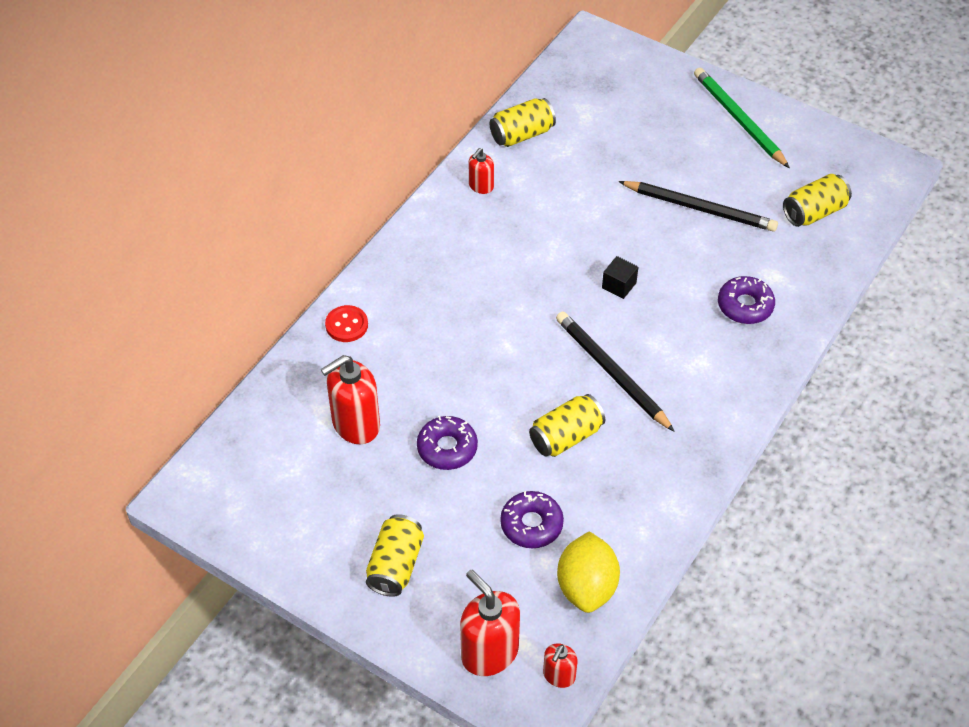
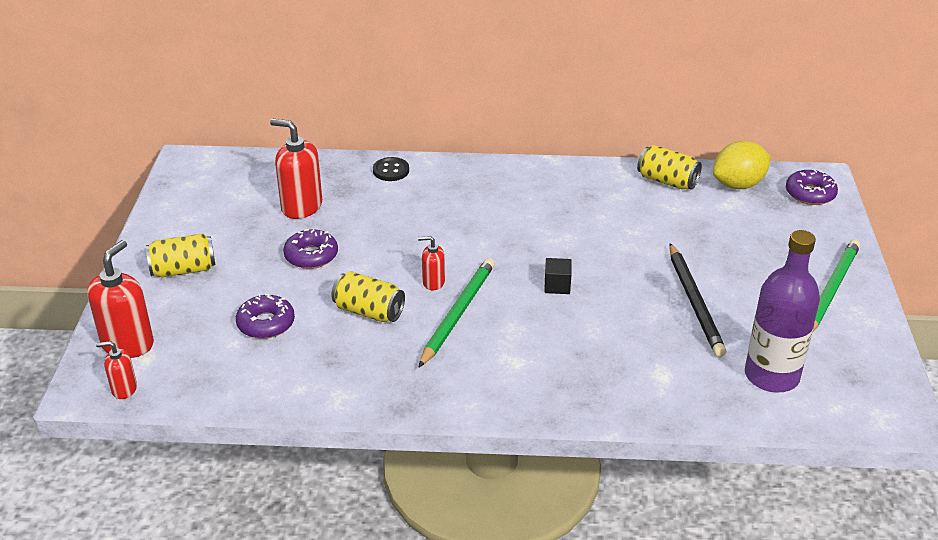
camera: 60 degrees right, 15 degrees down
(346, 325) = (391, 171): red button -> black button
(481, 186) = (589, 181): red soap dispenser -> red soap dispenser (433, 282)
(586, 587) = (222, 375): yellow lemon -> yellow lemon (738, 185)
(611, 372) = (457, 313): black pencil -> green pencil
(745, 305) = (607, 368): purple donut -> purple donut (810, 194)
(814, 212) = (771, 376): yellow can -> purple bottle

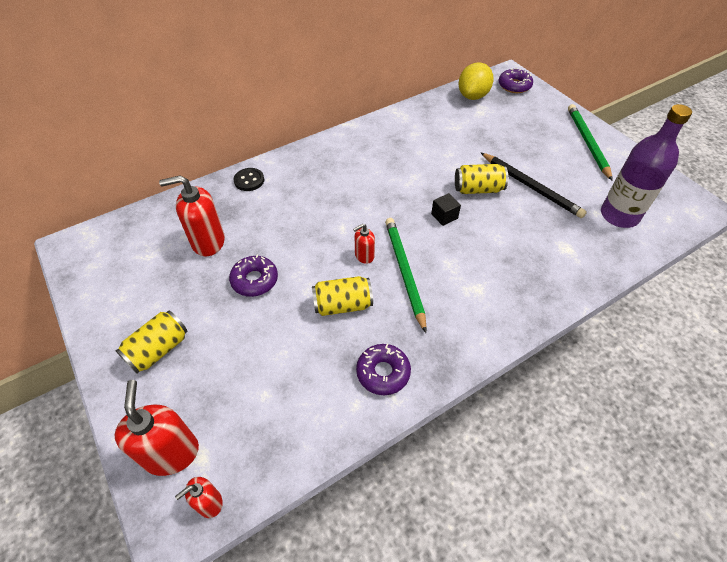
camera: 35 degrees left, 15 degrees up
(266, 323) = (274, 361): purple donut -> purple donut (383, 372)
(667, 181) = (432, 110): yellow can -> yellow can (478, 189)

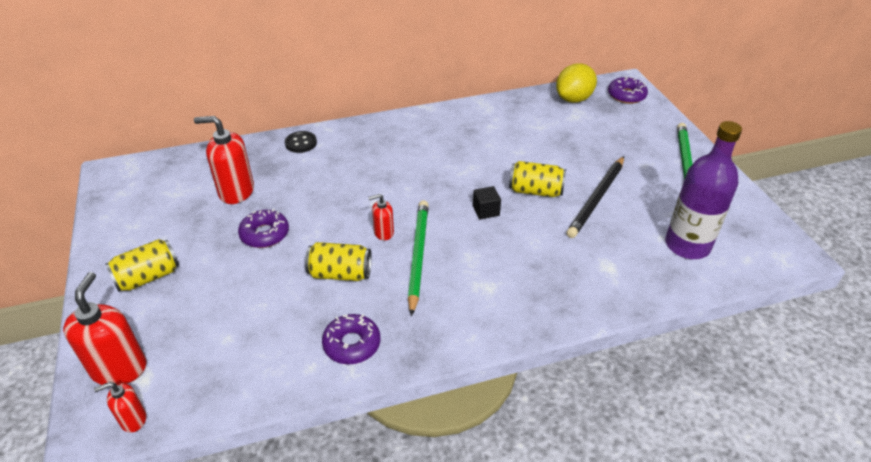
camera: 15 degrees right, 10 degrees down
(531, 186) = (597, 199): black pencil -> black pencil turned 60 degrees clockwise

